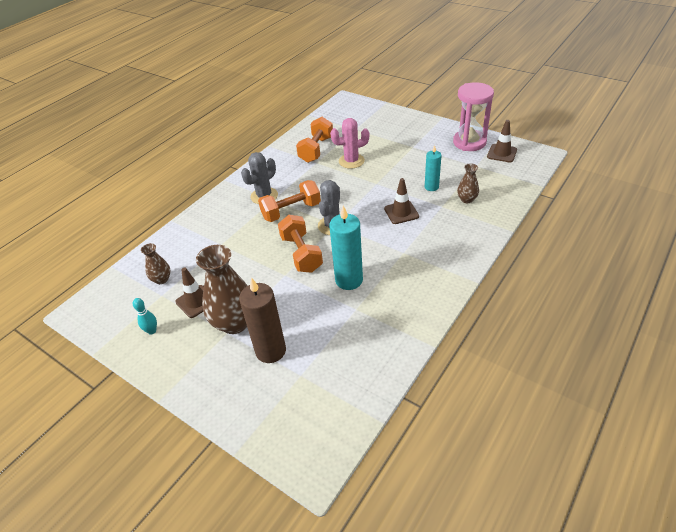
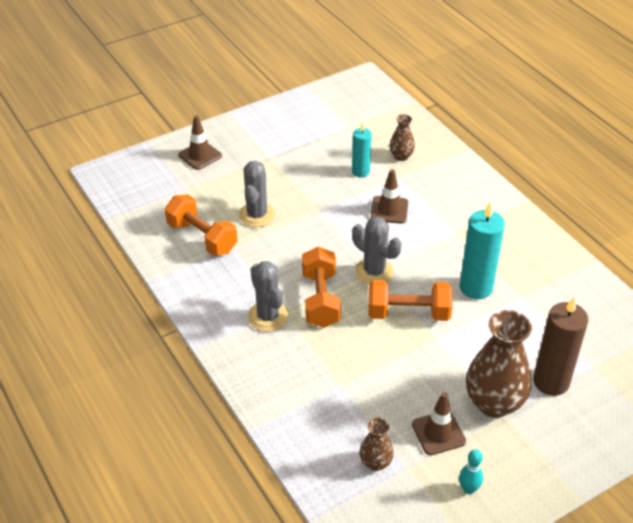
camera: 70 degrees left, 0 degrees up
(351, 161) = (257, 215): pink cactus -> grey cactus
(469, 142) = (300, 113): pink hourglass -> none
(502, 153) = (340, 101): brown traffic cone -> brown traffic cone (200, 155)

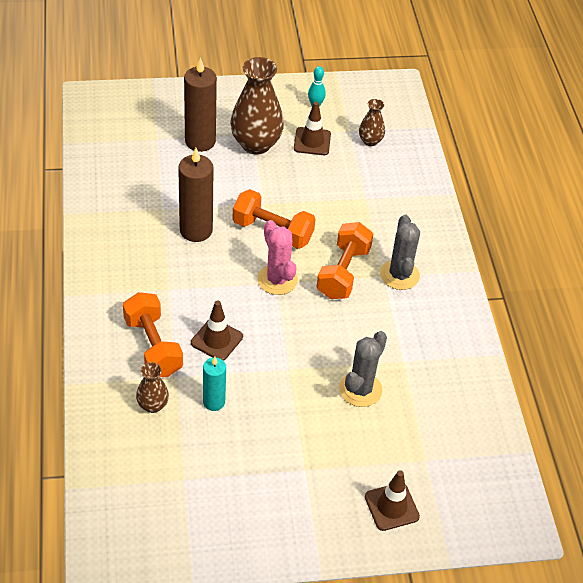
camera: 160 degrees left, 5 degrees up
(202, 237) = (431, 384): orange dumbbell -> orange dumbbell (153, 346)
(374, 272) = (277, 280): grey cactus -> pink cactus
(476, 287) = (196, 230): turquoise candle -> brown candle

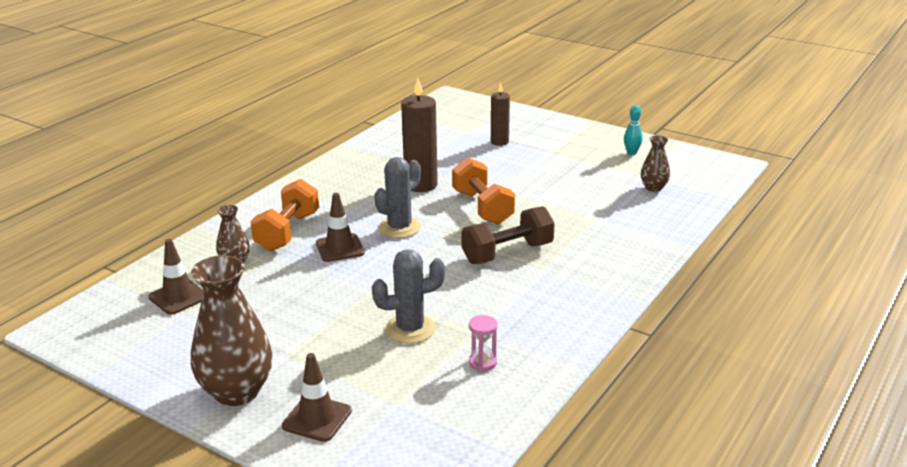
camera: 45 degrees right, 20 degrees down
(200, 141) = (499, 142): brown candle -> brown candle, size x0.60
(214, 402) = (280, 281): turquoise candle -> none
(256, 144) = (544, 157): brown vase -> brown vase (237, 392)
(277, 280) = (443, 235): pink cactus -> none
(312, 141) = (597, 171): brown traffic cone -> brown traffic cone (178, 297)
(343, 272) = (507, 253): orange dumbbell -> brown dumbbell
(399, 275) = (559, 275): grey cactus -> grey cactus (399, 228)
(437, 389) = (482, 362): none -> pink hourglass

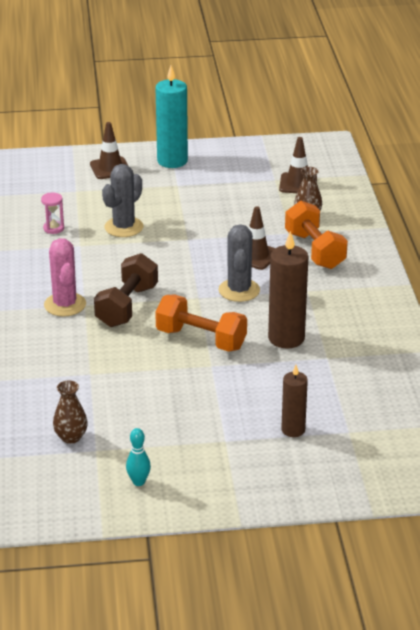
camera: 140 degrees right, 5 degrees up
(237, 392) = (172, 161): brown vase -> turquoise candle
(560, 276) = (65, 305): none -> pink cactus

